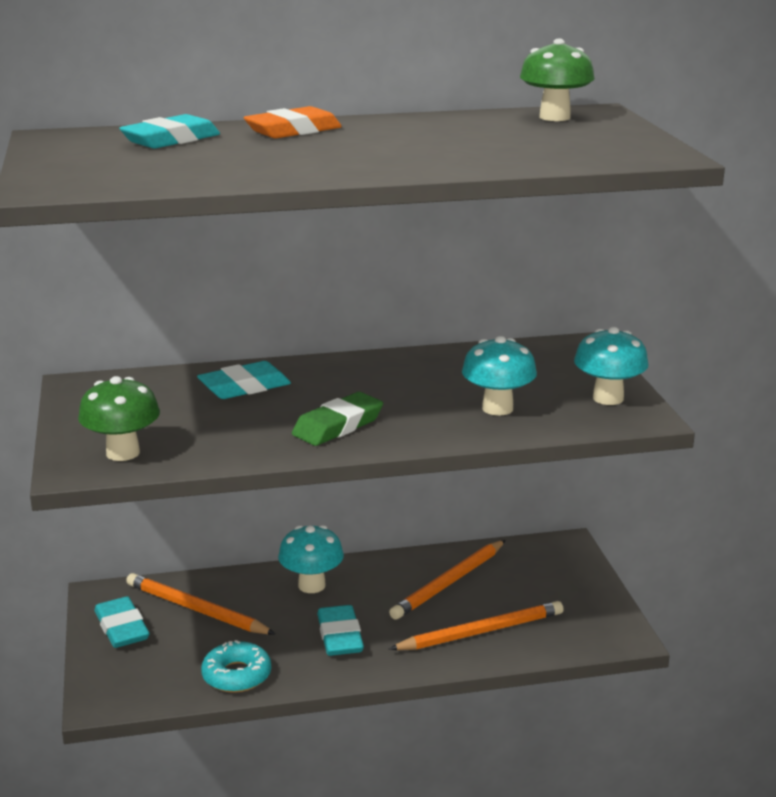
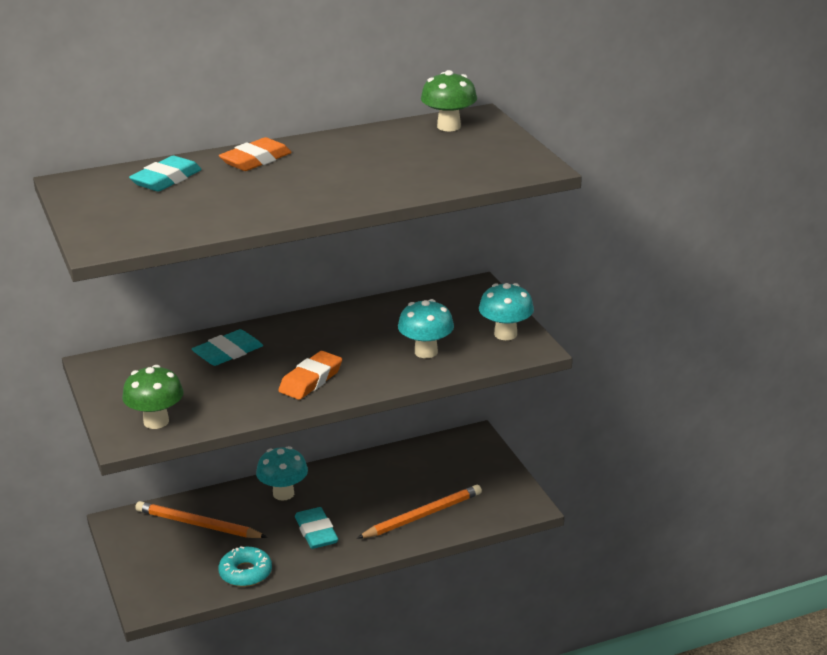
camera: 10 degrees left, 5 degrees up
(122, 628) = (143, 547): turquoise eraser -> none
(338, 426) = (311, 380): green eraser -> orange eraser
(449, 583) = (390, 479): orange pencil -> none

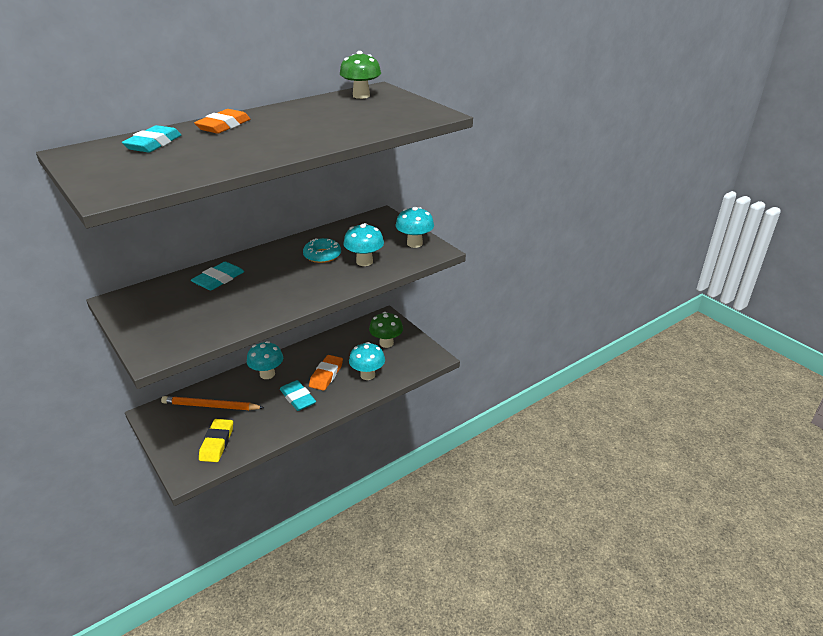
camera: 15 degrees left, 5 degrees up
(156, 421) = (174, 339): green mushroom -> green mushroom (386, 343)
(195, 573) = (217, 443): none -> yellow eraser
(245, 573) = (254, 437): turquoise donut -> turquoise donut (322, 255)
(311, 380) = (287, 292): orange eraser -> orange eraser (326, 375)
(422, 516) = (367, 375): orange pencil -> turquoise mushroom

